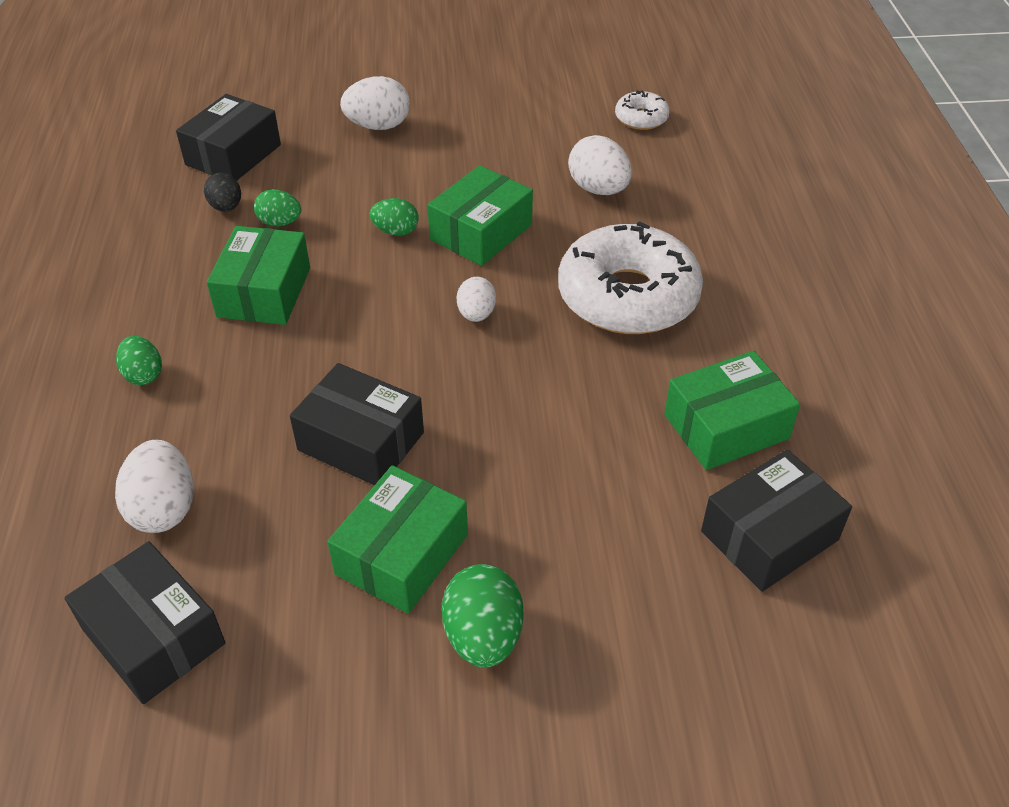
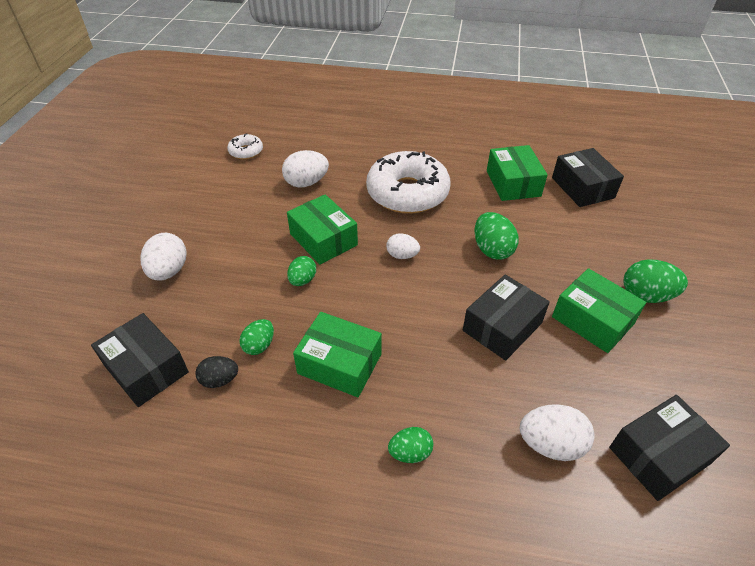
camera: 75 degrees left, 0 degrees up
(527, 414) = (492, 250): none -> green egg

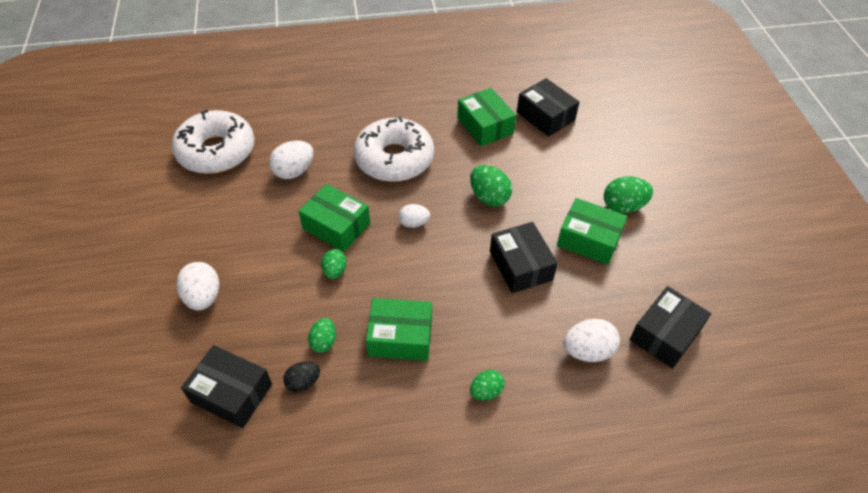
camera: 20 degrees left, 5 degrees up
(246, 151) = (216, 151): white donut -> white donut, size x2.19
(502, 326) = (520, 265): black box -> black box turned 45 degrees counterclockwise

